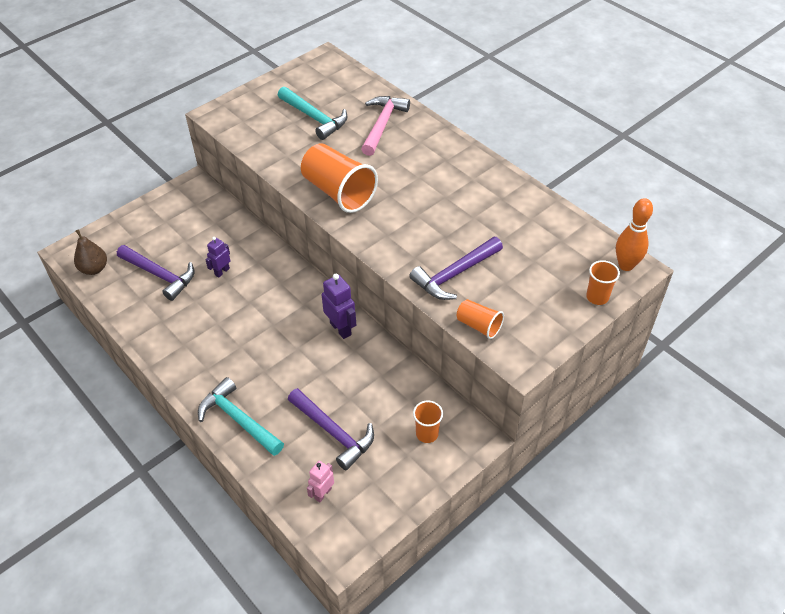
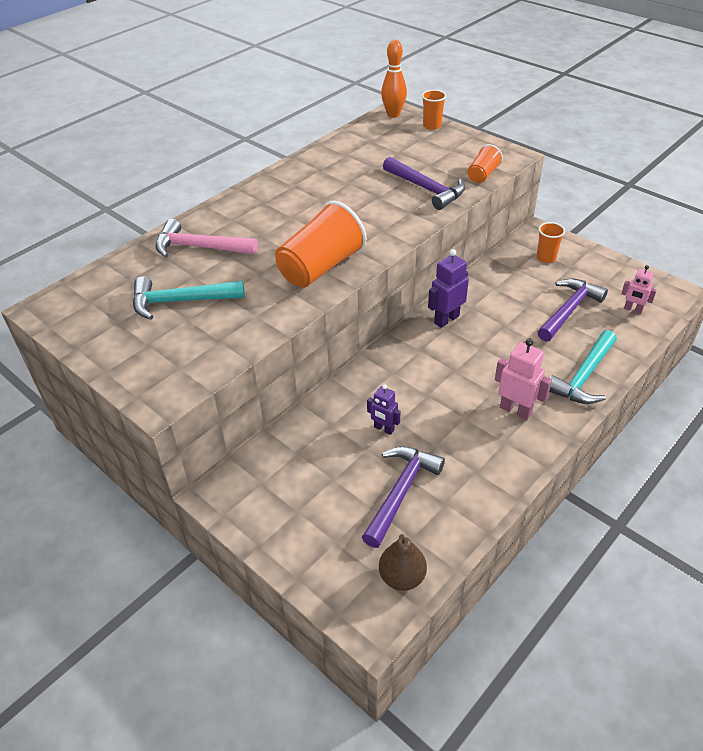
camera: 95 degrees left, 5 degrees down
(214, 358) = (515, 410): none -> pink robot
(314, 118) = (180, 301): turquoise hammer -> turquoise hammer turned 135 degrees counterclockwise

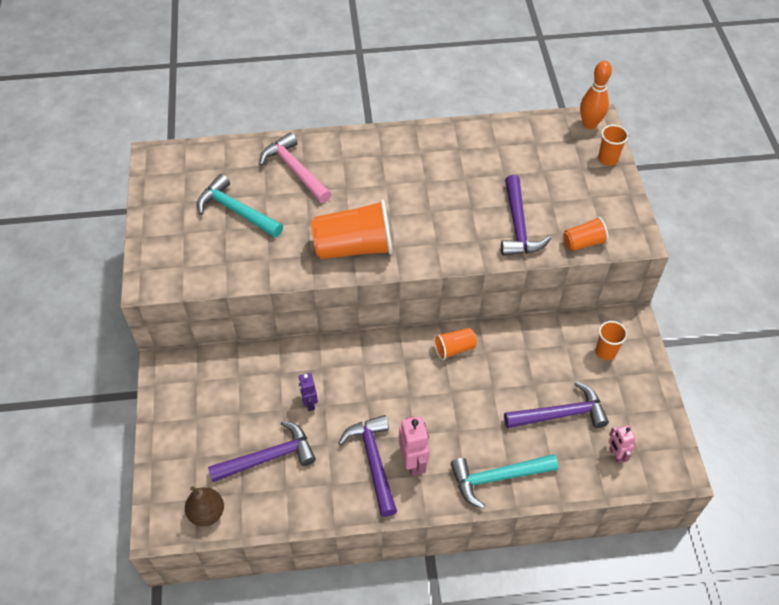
camera: 40 degrees right, 10 degrees up
(446, 319) = (454, 349): purple robot -> orange cup
(486, 431) = (373, 461): none -> purple hammer

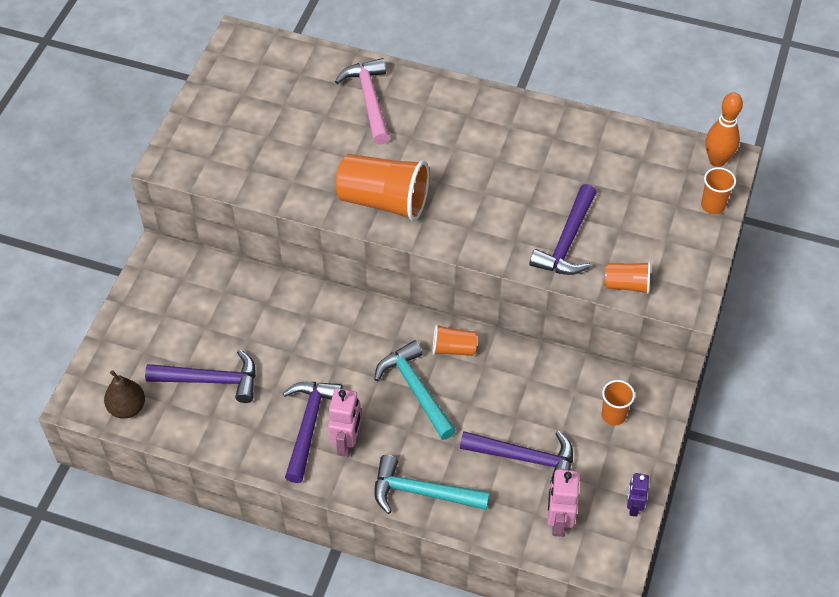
camera: 25 degrees right, 0 degrees up
(236, 211) = (288, 122): turquoise hammer -> turquoise hammer (415, 389)
(309, 403) = (278, 344): purple robot -> purple robot (633, 506)
(615, 454) = (558, 521): pink robot -> pink robot, size x1.56

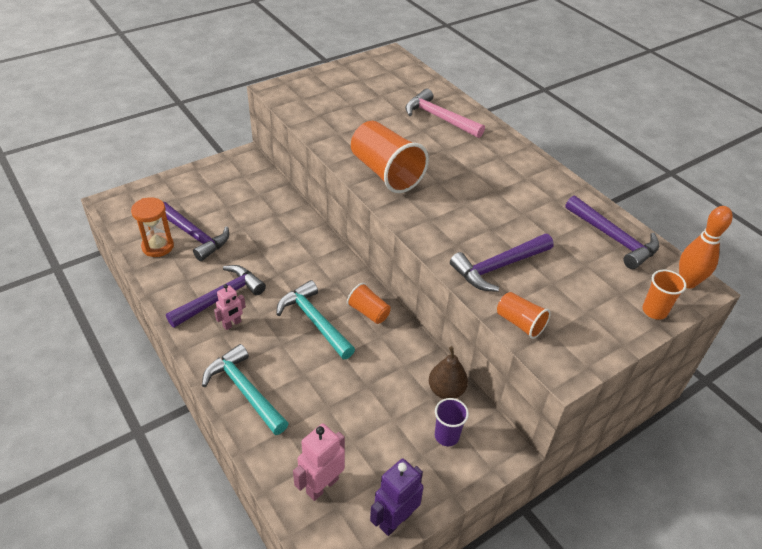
camera: 35 degrees right, 10 degrees down
(127, 408) = (131, 221): brown pear -> brown pear (446, 390)
(188, 416) = (158, 246): none -> orange hourglass
(347, 443) = (232, 324): pink robot -> pink robot, size x0.64
(369, 100) = (439, 118): pink hammer -> pink hammer turned 75 degrees counterclockwise
(415, 389) = (314, 321): turquoise hammer -> turquoise hammer turned 45 degrees counterclockwise
(525, 458) = (344, 419): purple hammer -> purple hammer (614, 238)
(613, 415) = (446, 436): orange cup -> purple cup
(633, 506) = (395, 520): purple robot -> purple robot, size x1.56

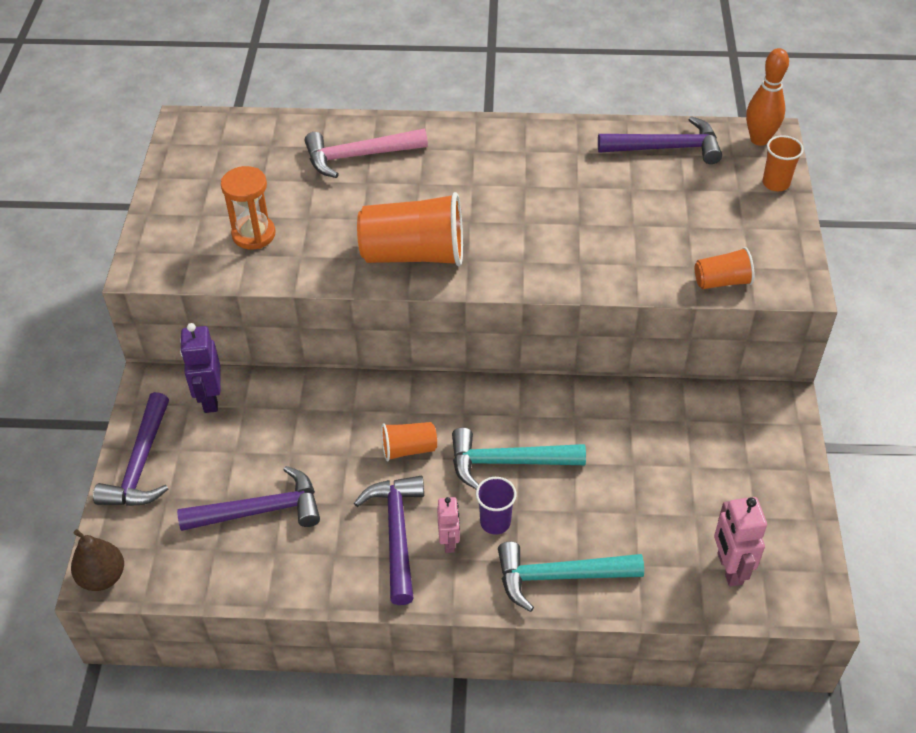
camera: 50 degrees left, 5 degrees up
(158, 246) = (245, 559): orange hourglass -> orange hourglass (254, 234)
(368, 312) = (533, 407): orange cup -> orange cup (408, 449)
(395, 520) = (805, 530): purple robot -> purple robot (210, 399)
(446, 390) = (686, 404): brown pear -> brown pear (103, 577)
(446, 436) = (740, 436): purple cup -> purple cup (495, 522)
(498, 267) = (637, 252): purple hammer -> purple hammer (141, 464)

